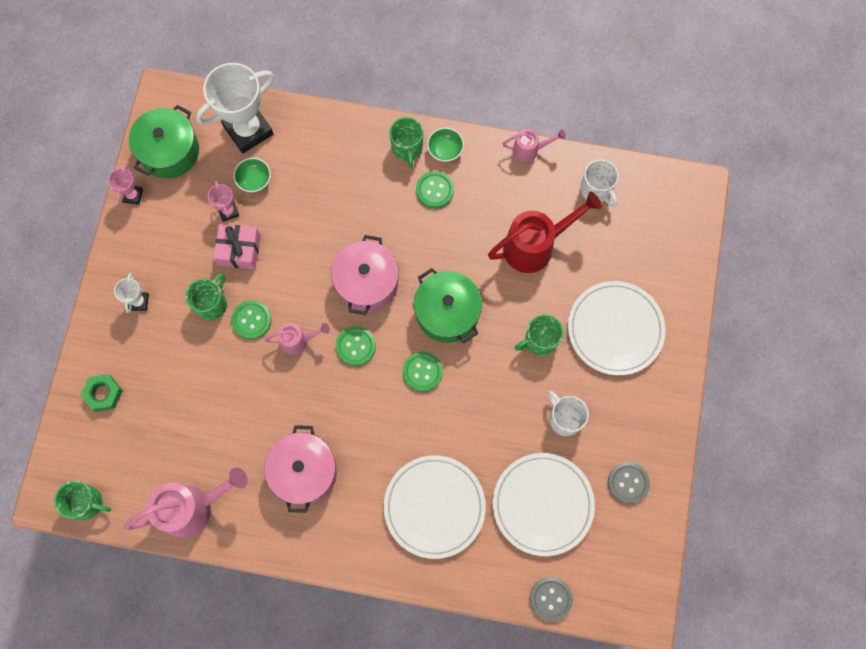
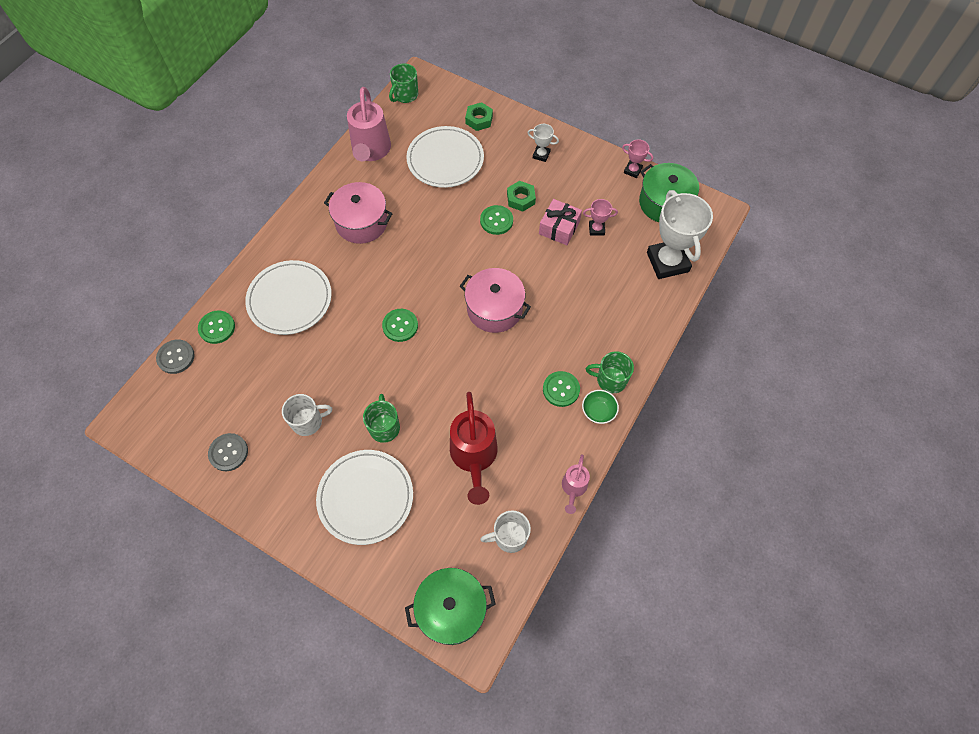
camera: 110 degrees right, 10 degrees down
(212, 304) = (521, 199): green mug -> green nut
(254, 180) = (618, 254): green bowl -> none
(298, 341) = (465, 247): pink watering can -> none
(355, 346) = (443, 284): green button -> green button (217, 328)
(447, 313) = (442, 361): green pot -> green pot (451, 609)
(542, 504) = (249, 378): white plate -> white plate (445, 159)

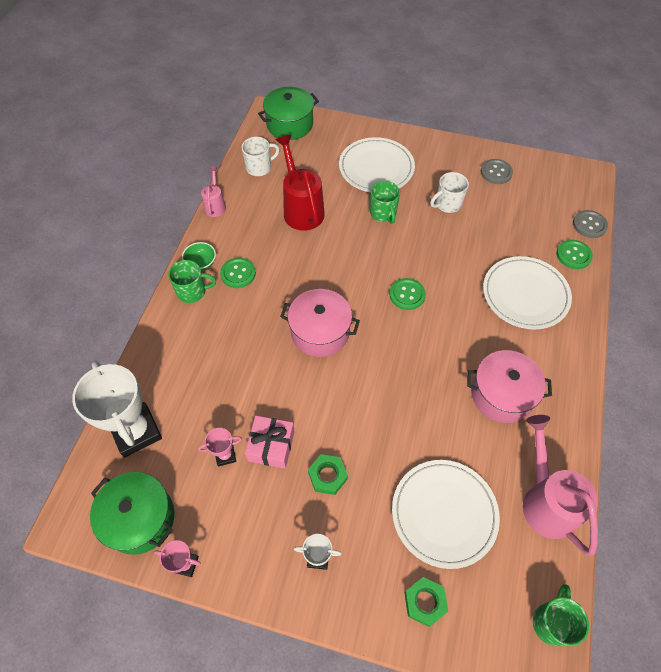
camera: 165 degrees right, 5 degrees down
(496, 221) = (348, 436): green button -> none

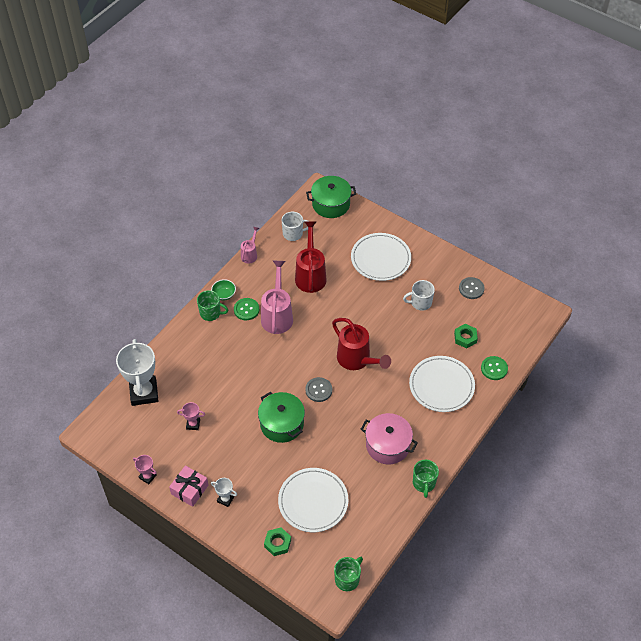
camera: 20 degrees right, 5 degrees down
(140, 518) = (130, 443): green pot -> green pot (282, 424)
(271, 446) = (223, 428): pink gift -> pink gift (189, 489)
(320, 332) = (285, 367): pink pot -> none
(327, 476) = (251, 457): green nut -> green nut (465, 338)
(383, 213) = (368, 296): green mug -> green mug (424, 483)
(407, 295) = (357, 360): green button -> red watering can
(545, 501) = (381, 516): pink watering can -> pink watering can (277, 315)
(589, 225) = (520, 350): grey button -> grey button (318, 390)

